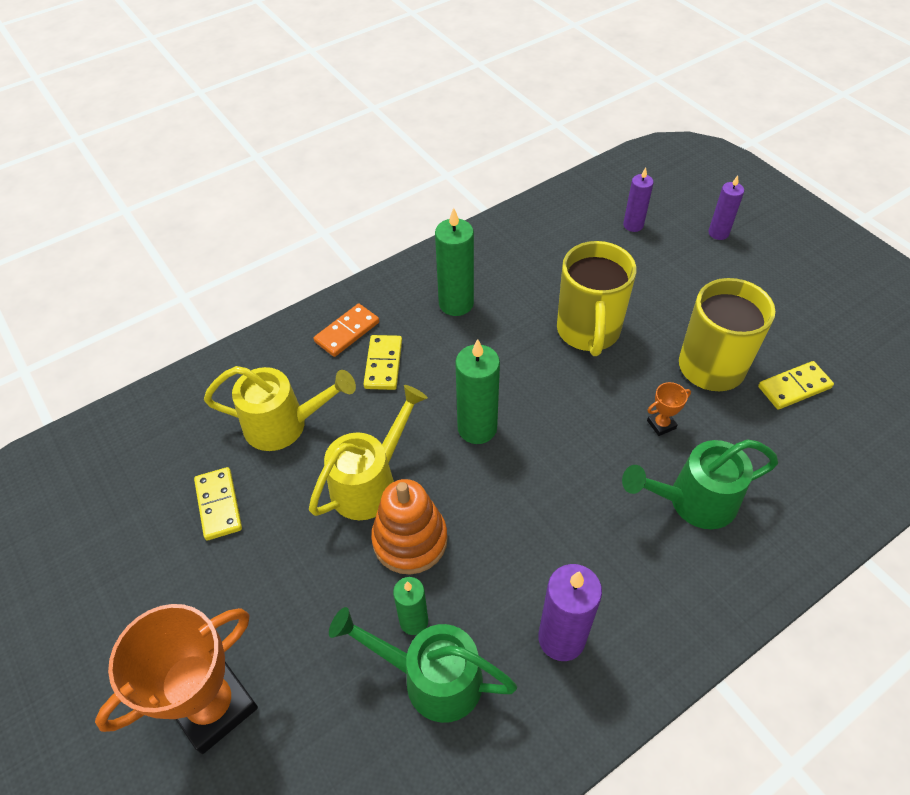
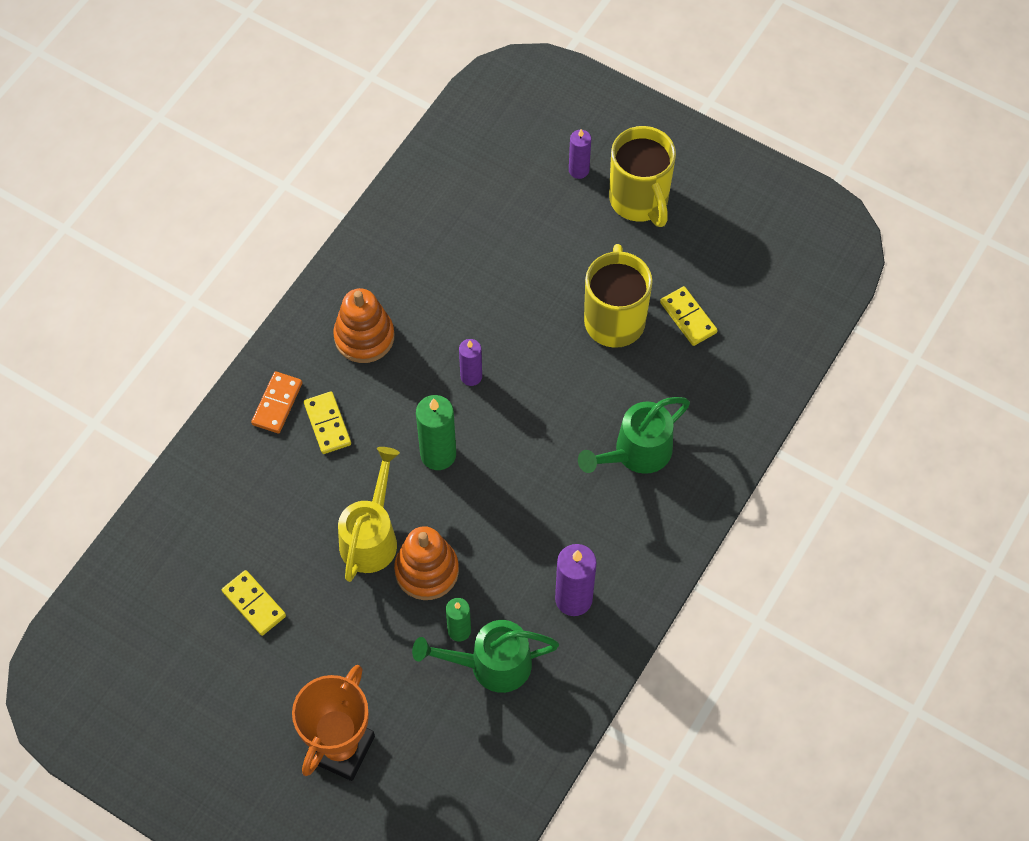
camera: 25 degrees left, 10 degrees up
(285, 425) = (270, 514): yellow watering can -> none
(456, 303) = (364, 337): green candle -> orange stacking toy
(588, 331) = (496, 324): yellow mug -> yellow mug (639, 200)
(633, 225) = (496, 188): purple candle -> purple candle (471, 376)
(661, 424) = (590, 394): orange trophy -> none
(794, 387) = (688, 317): yellow domino -> yellow domino turned 75 degrees counterclockwise

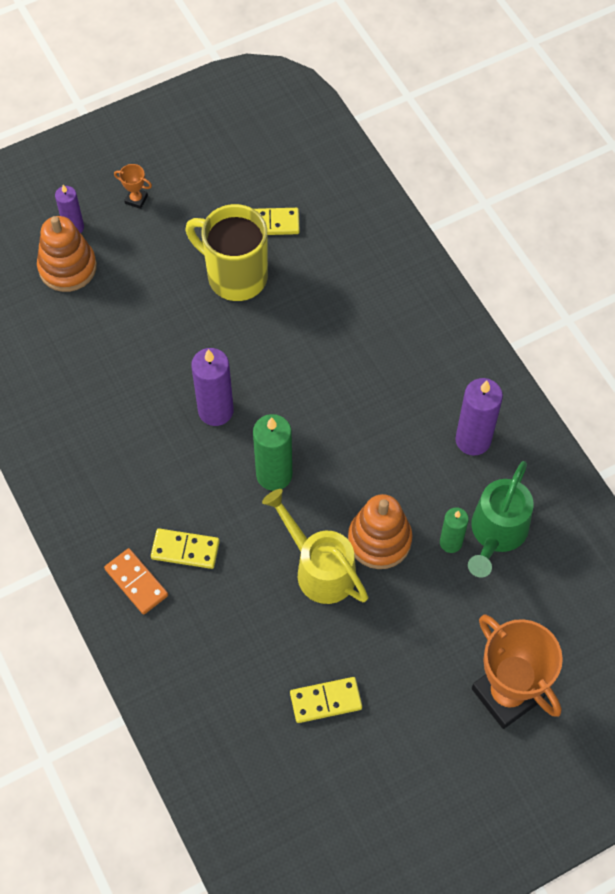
camera: 60 degrees left, 0 degrees up
(364, 337) = (118, 476): orange stacking toy -> orange stacking toy (67, 267)
(471, 376) = (215, 411): purple candle -> purple candle, size x1.61
(636, 453) = (369, 325): green watering can -> none
(639, 200) = (136, 199): yellow mug -> orange trophy

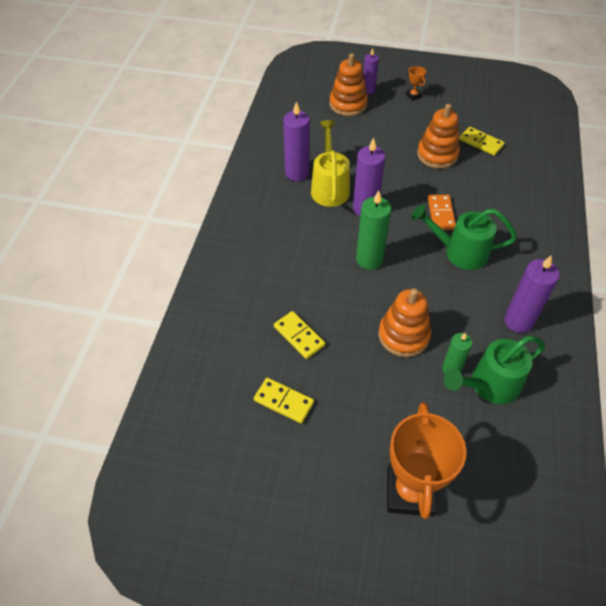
camera: 40 degrees right, 10 degrees down
(96, 416) = (297, 173): none -> purple candle
(136, 582) = (238, 261): orange domino -> orange domino (441, 214)
(185, 550) = (281, 263): yellow domino -> yellow domino (299, 336)
(235, 276) = (437, 155): yellow mug -> orange stacking toy
(319, 568) = (350, 325): yellow watering can -> yellow watering can (329, 187)
(358, 396) = (459, 252): none -> green watering can

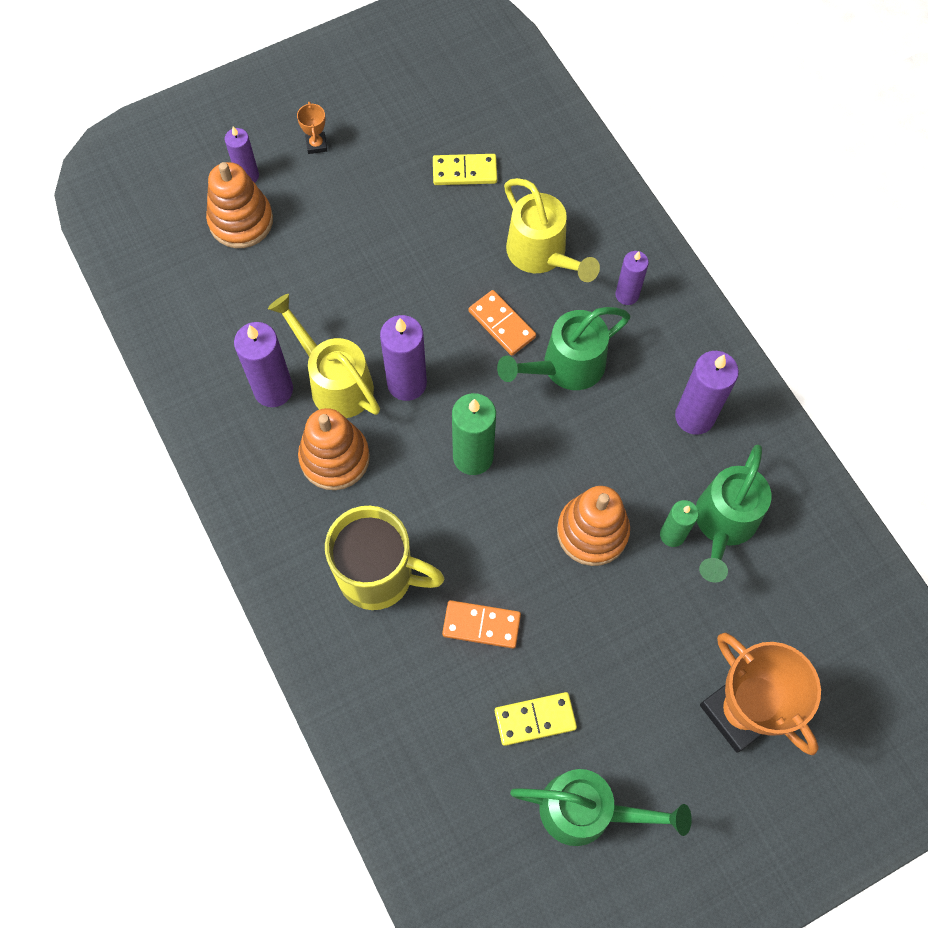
camera: 40 degrees left, 15 degrees up
(268, 471) = (587, 811): none -> green watering can
(269, 278) = (378, 576): none -> yellow mug
(299, 336) = (481, 625): yellow domino -> orange domino
(413, 95) = (316, 145): orange trophy -> orange trophy turned 60 degrees clockwise
(437, 155) = (426, 230): orange stacking toy -> orange stacking toy (334, 458)
(492, 198) = (541, 255): none -> yellow watering can
(527, 241) = (627, 295): none -> purple candle

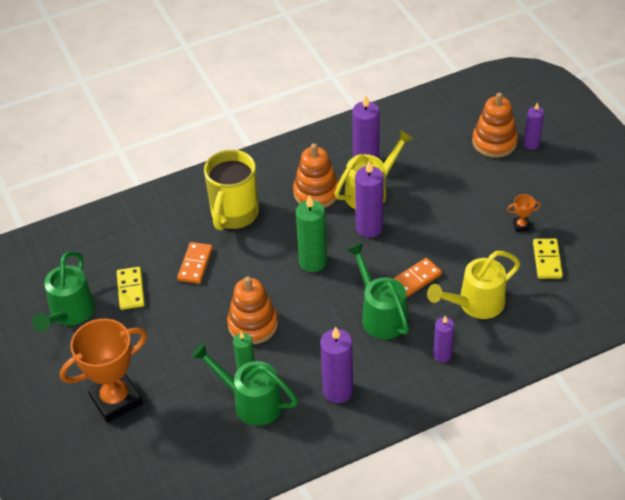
camera: 95 degrees right, 20 degrees down
(316, 145) = (562, 178): orange trophy -> orange trophy (521, 226)

